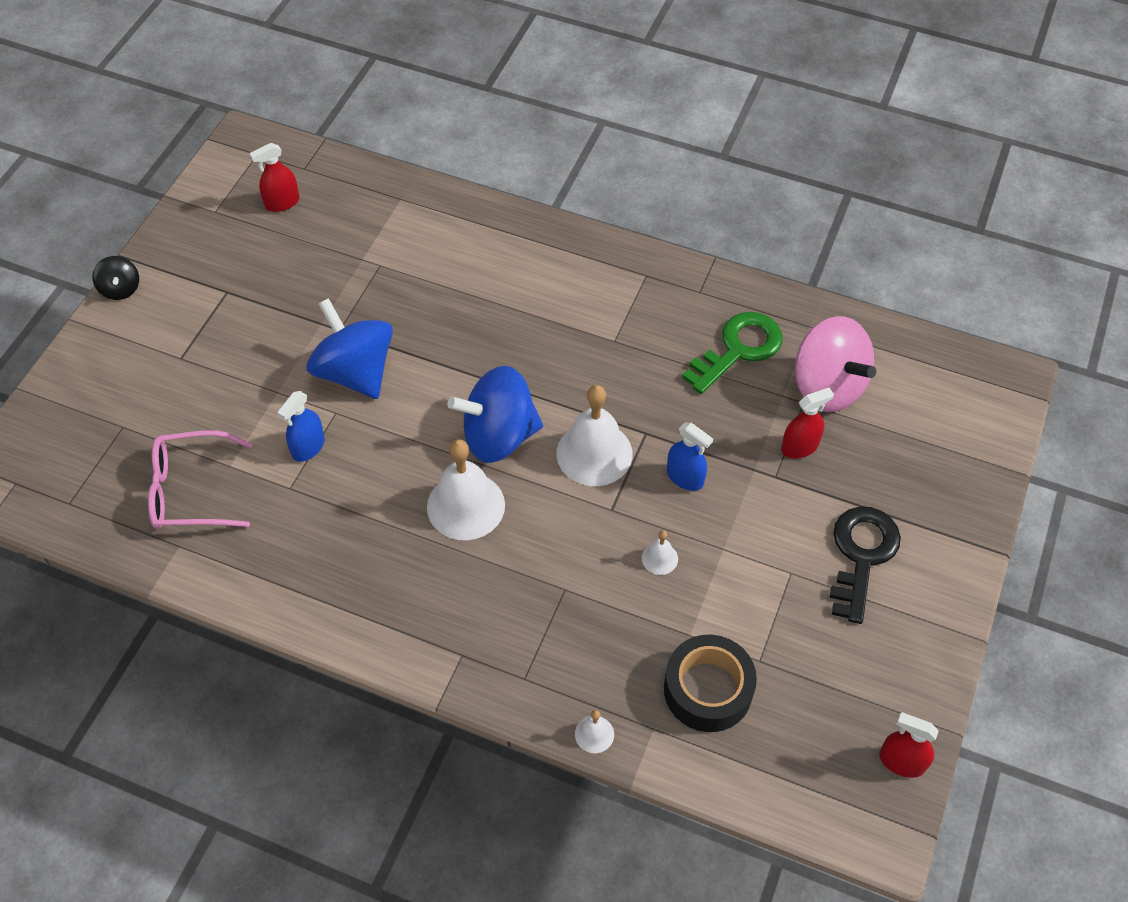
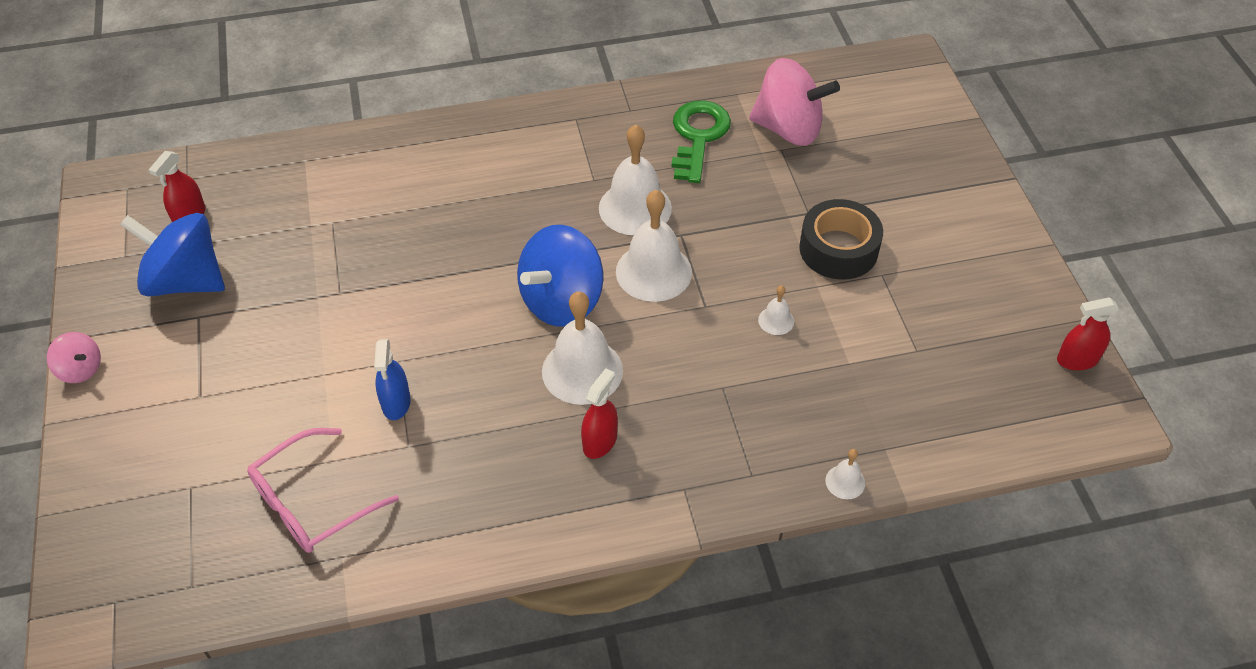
camera: 35 degrees left, 5 degrees down
(121, 289) = (81, 369): black spinning top -> pink spinning top
(355, 372) = (386, 319): blue spinning top -> blue spinning top (185, 281)
(627, 386) = (635, 208): none -> white bell
(685, 477) = (741, 250): blue spray bottle -> none
(708, 689) = (899, 395): black tape -> black tape (838, 249)
(799, 447) = (807, 182): red spray bottle -> red spray bottle (600, 442)
(861, 555) = (920, 233): black key -> none

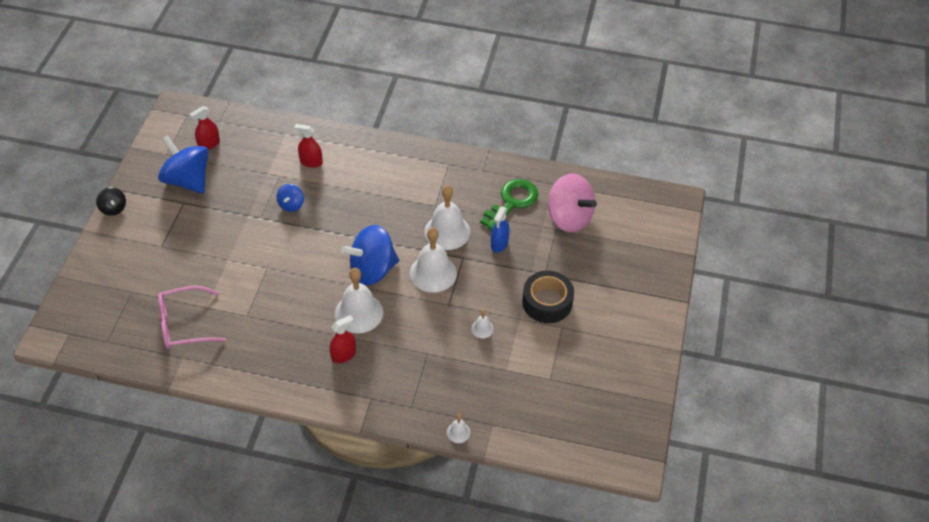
camera: 25 degrees right, 0 degrees up
(81, 369) = (113, 208): pink spinning top -> black spinning top
(377, 256) = (291, 205): none -> blue spinning top
(396, 403) = (254, 290): blue spray bottle -> blue spray bottle (499, 244)
(1077, 360) = (640, 424): red spray bottle -> red spray bottle (311, 162)

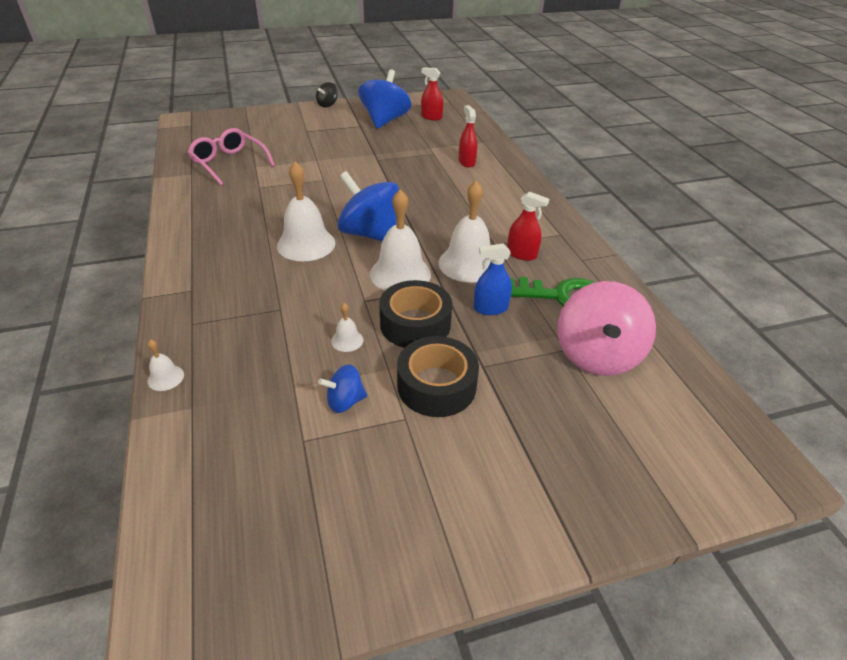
camera: 60 degrees right, 10 degrees down
(291, 205) = (407, 168): blue spinning top -> blue spinning top (345, 401)
(343, 355) = (243, 253): red spray bottle -> red spray bottle (521, 254)
(489, 288) = (415, 324): none -> black tape

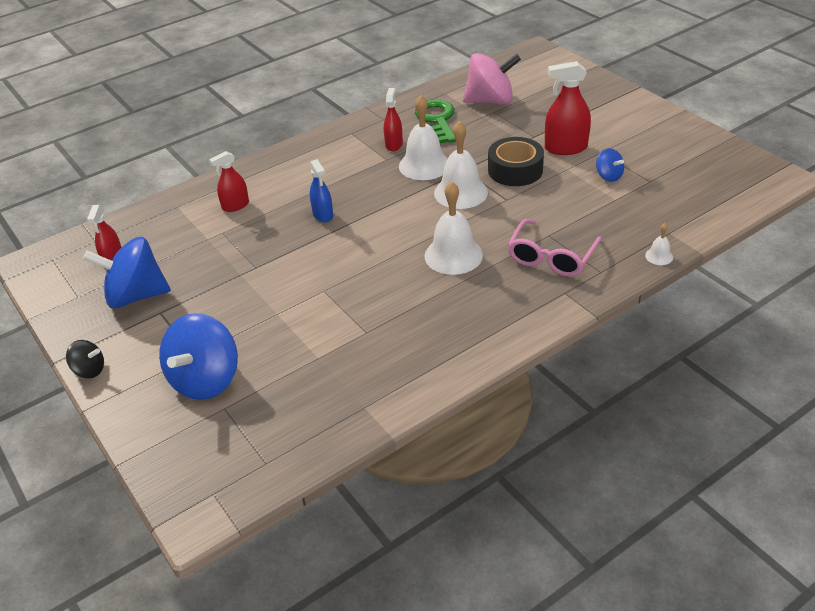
camera: 105 degrees left, 0 degrees up
(229, 163) = (321, 385): pink glasses -> pink glasses (551, 257)
(347, 340) = (555, 193): white bell -> none
(370, 234) = (413, 225): blue spinning top -> blue spinning top (205, 380)
(436, 386) = (565, 148): black tape -> red spray bottle
(490, 308) = (473, 145): blue spray bottle -> blue spray bottle (323, 215)

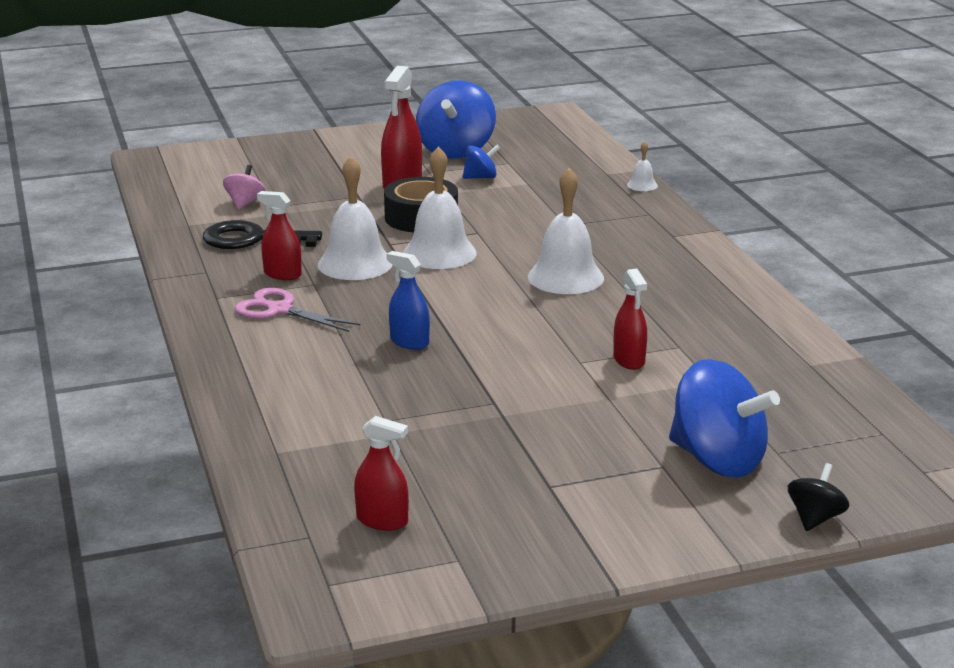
camera: 75 degrees left, 15 degrees down
(89, 370) = (652, 553): black spinning top -> black spinning top (815, 518)
(136, 296) = (495, 504): blue spinning top -> blue spinning top (456, 150)
(235, 205) = (323, 403): red spray bottle -> red spray bottle (629, 360)
(323, 215) = (409, 342): blue spray bottle -> blue spray bottle turned 135 degrees counterclockwise
(344, 158) = (280, 310): none -> pink scissors
(437, 120) = (251, 239): green key -> black key
(490, 101) = (245, 203): pink spinning top -> pink spinning top, size x0.49
(551, 257) = (607, 230): pink glasses -> none

